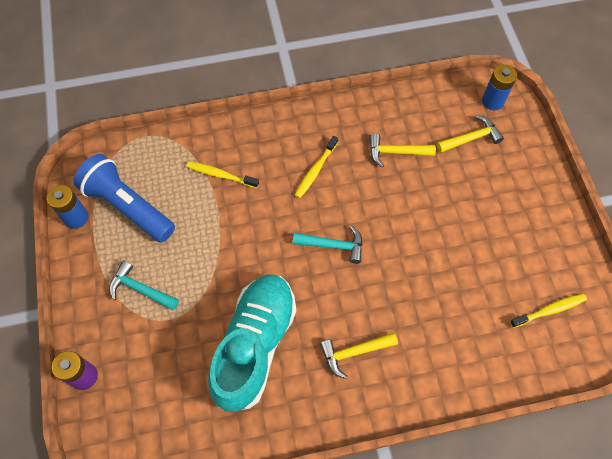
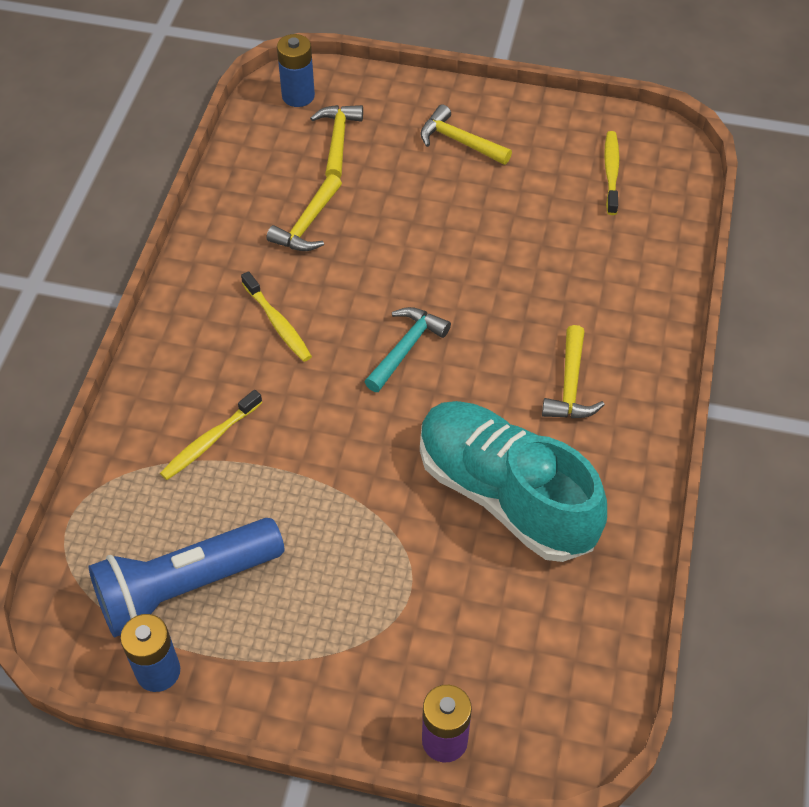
camera: 65 degrees left, 10 degrees down
(140, 289) = (340, 615): turquoise hammer -> none
(515, 205) = (459, 141): none -> yellow hammer

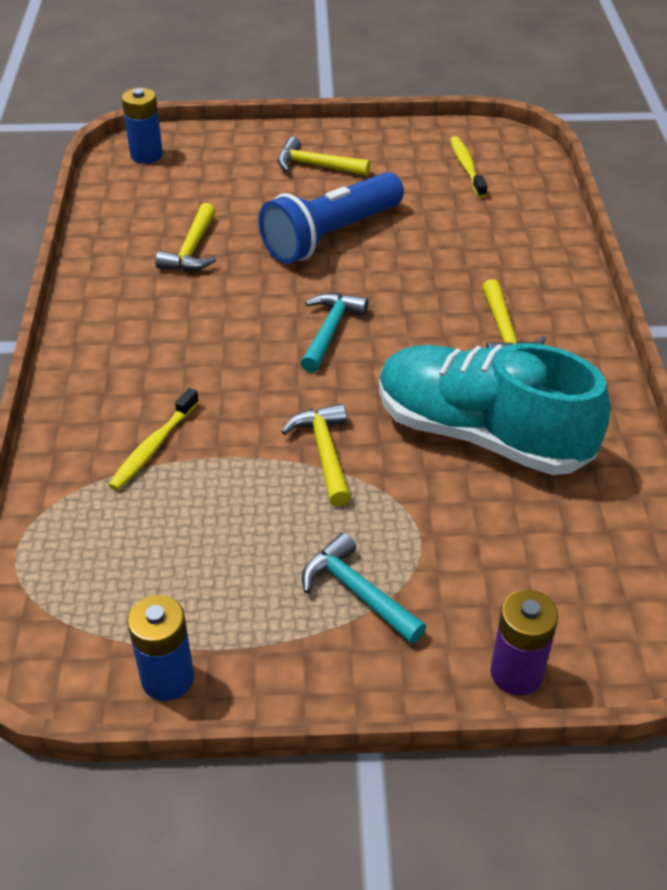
camera: 15 degrees left, 10 degrees down
(185, 587) = (171, 588): blue flashlight -> blue flashlight (331, 236)
(277, 322) = (190, 333): yellow toothbrush -> none
(338, 140) = (198, 182): yellow hammer -> yellow hammer (324, 452)
(338, 630) = (357, 592): none -> turquoise hammer

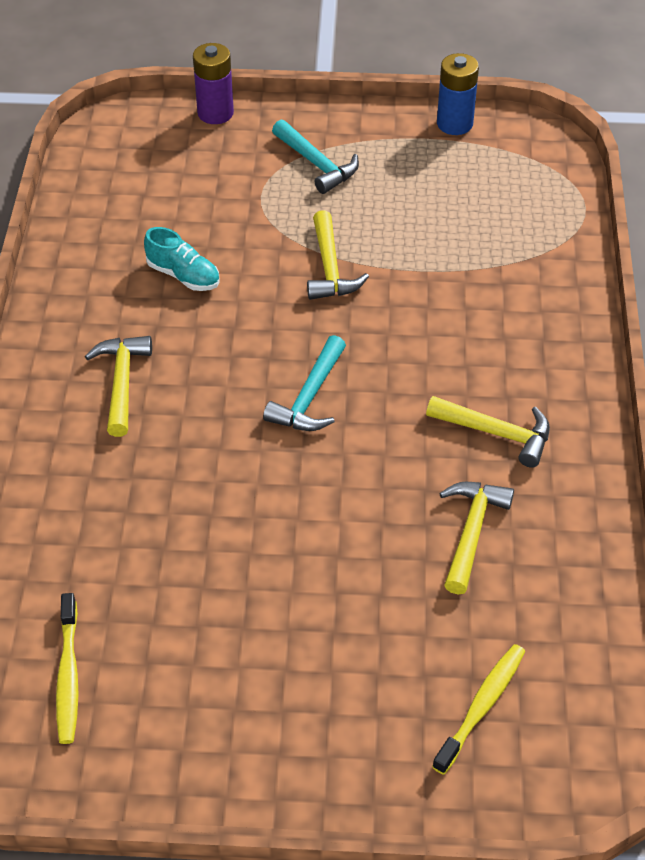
camera: 175 degrees left, 5 degrees up
(146, 155) = (561, 746): blue battery -> none
(154, 446) = (486, 283): yellow toothbrush -> yellow toothbrush (481, 707)
(315, 166) = (296, 697): yellow hammer -> yellow hammer (497, 433)
(331, 236) = (291, 543): blue flashlight -> none
(481, 434) = (183, 275): turquoise shoe -> turquoise shoe, size x0.41

